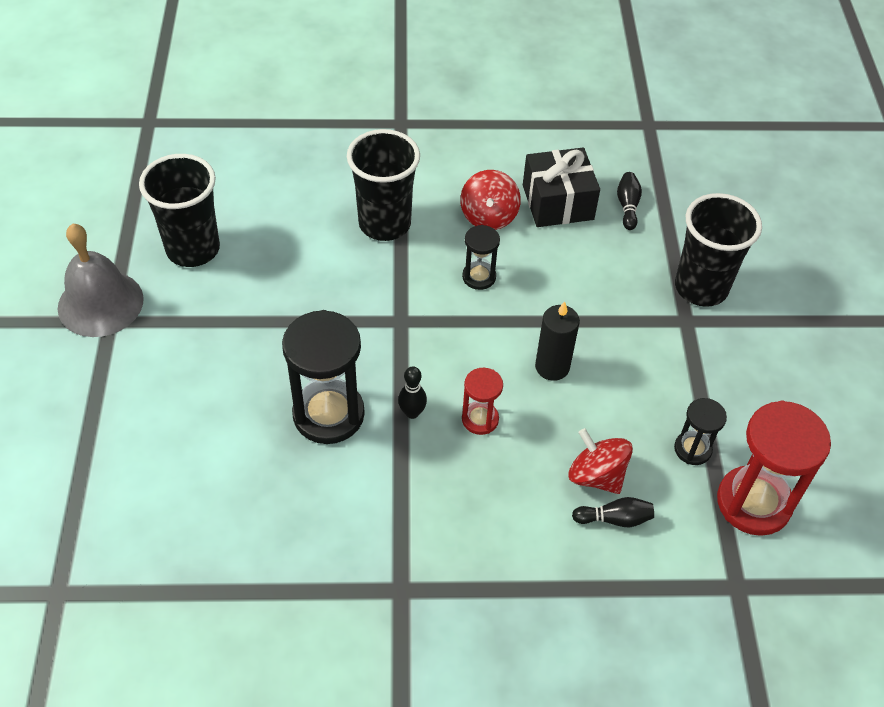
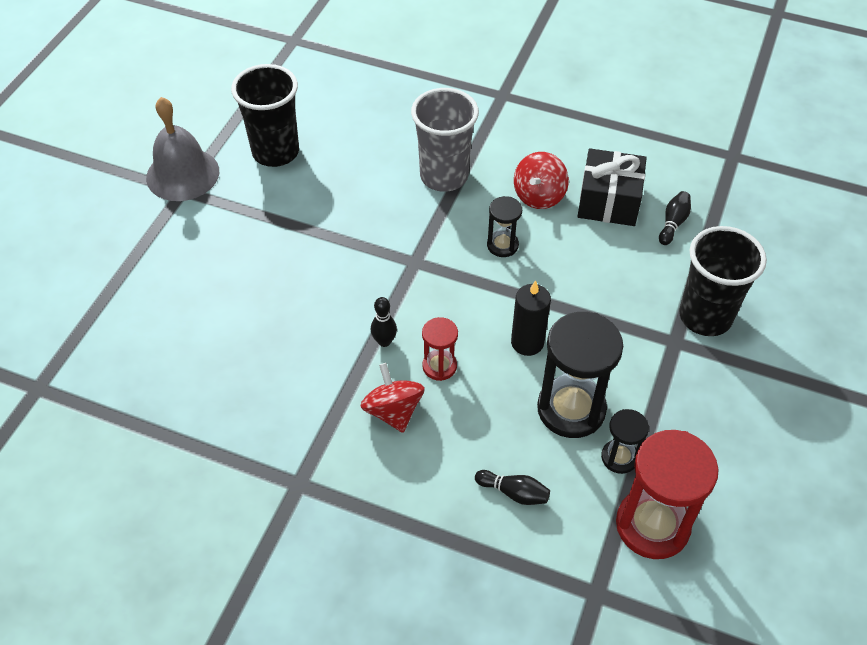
camera: 25 degrees right, 0 degrees up
(328, 414) = (314, 320): black hourglass -> black hourglass (571, 409)
(384, 224) = (444, 176): black cup -> grey cup
(596, 475) = (517, 449): red spinning top -> red spinning top (393, 411)

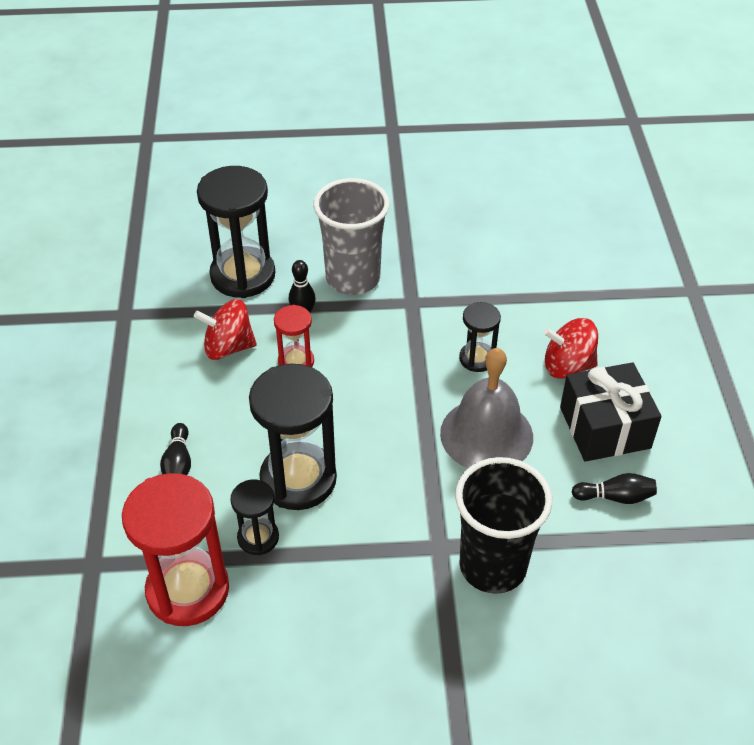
camera: 65 degrees right, 5 degrees down
(182, 174) = (410, 121): grey bell -> grey bell (486, 434)
(275, 152) = (478, 163): black cup -> none
(306, 370) = (243, 275): none -> black hourglass
(393, 411) = (228, 347): red spinning top -> red spinning top turned 135 degrees counterclockwise
(444, 176) = (537, 284): grey cup -> grey cup (353, 278)
(527, 342) = (362, 418): black candle -> none

